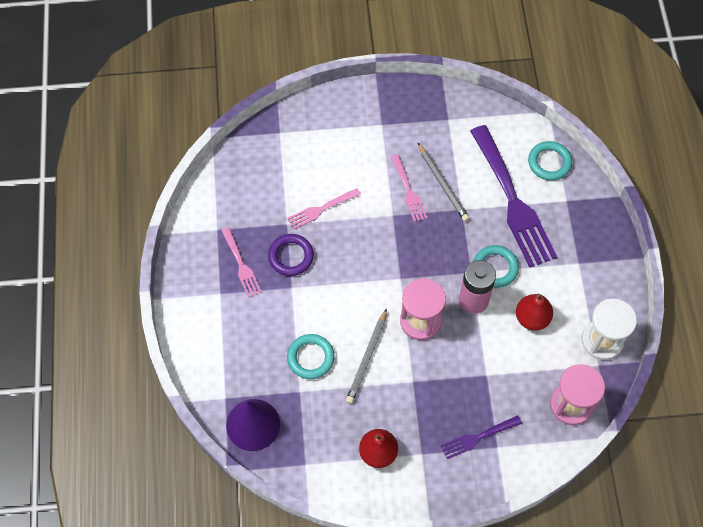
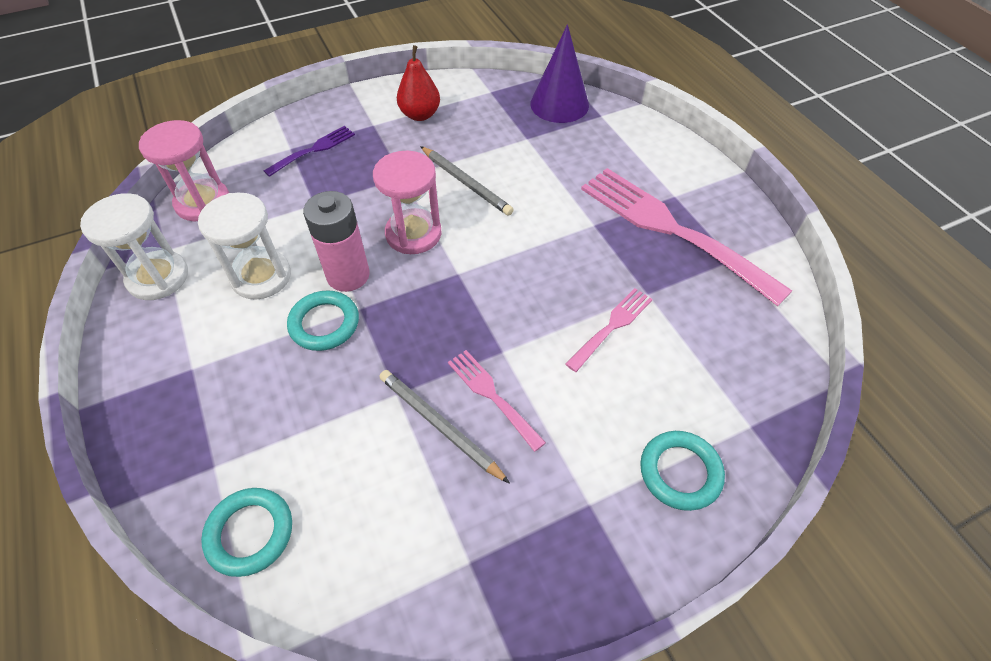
camera: 160 degrees right, 10 degrees down
(241, 265) = (672, 230): pink fork -> pink fork, size x2.10
(291, 256) = (616, 256): purple ring -> none
(310, 358) = (531, 167): turquoise ring -> turquoise ring (680, 472)
(367, 358) = (465, 183): grey pencil -> grey pencil turned 135 degrees clockwise
(512, 201) = (312, 434): purple fork -> none
(532, 318) = (261, 277): red pear -> white hourglass

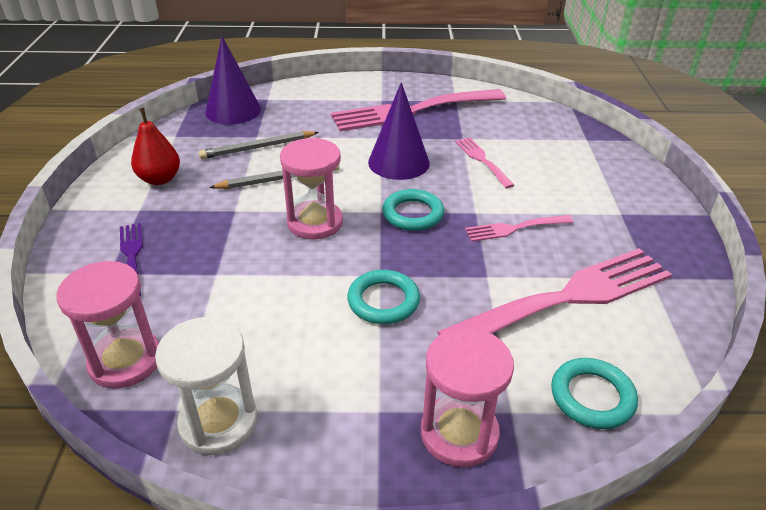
camera: 65 degrees left, 15 degrees down
(179, 433) = (459, 433): none -> pink hourglass
(261, 277) = (288, 333): white hourglass -> none
(348, 275) = (334, 273): pink battery -> none
(392, 477) = (567, 298): none -> pink fork
(440, 425) = (530, 261): grey pencil -> grey pencil (258, 147)
(555, 256) = (398, 162): none -> purple cone
(680, 472) = (610, 173): turquoise ring -> turquoise ring (413, 214)

